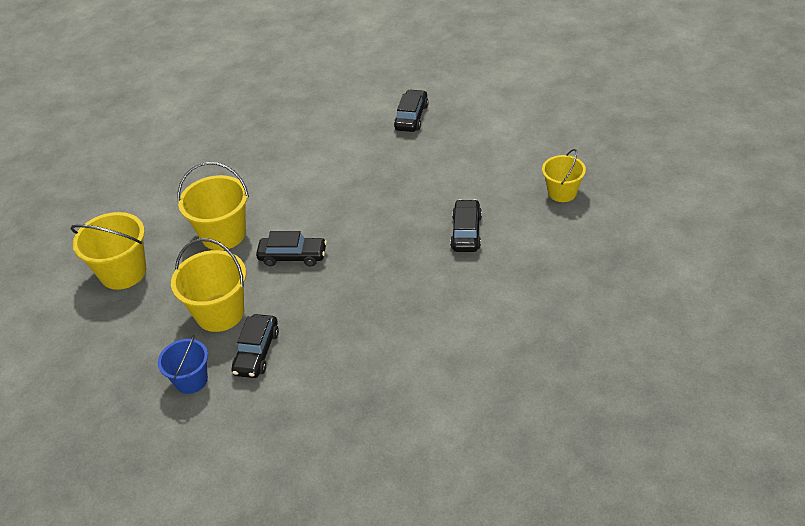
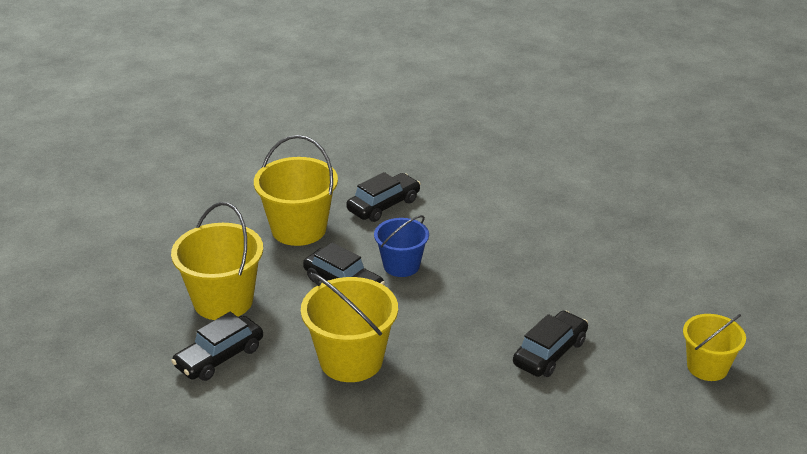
camera: 30 degrees right, 10 degrees down
(123, 272) = (177, 218): yellow bucket -> yellow bucket (351, 360)
(191, 380) = (136, 349): blue bucket -> blue bucket (401, 265)
(411, 117) = (602, 205): black car -> black car (384, 205)

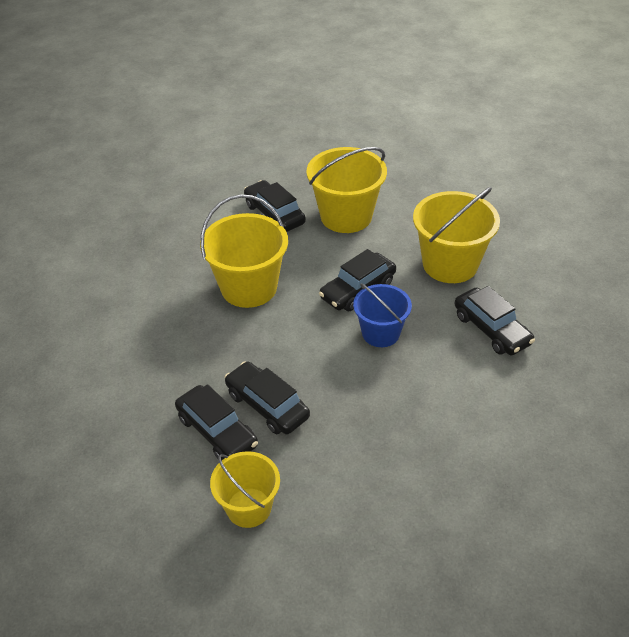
camera: 100 degrees right, 10 degrees up
(509, 325) = (267, 405): none -> black car
(707, 367) = (151, 577): yellow bucket -> yellow bucket (249, 507)

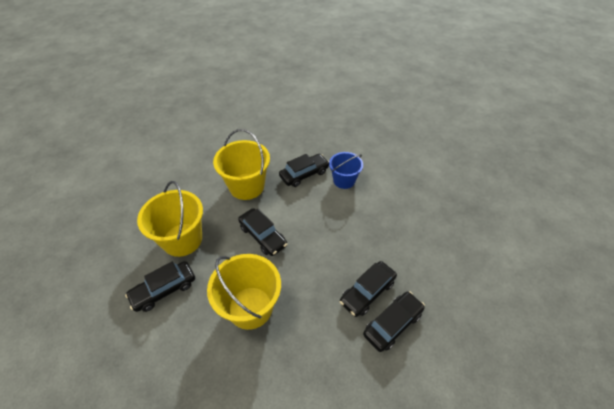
camera: 90 degrees left, 5 degrees up
(249, 507) = (448, 301): yellow bucket -> none
(380, 333) = (304, 226): blue bucket -> blue bucket (344, 180)

